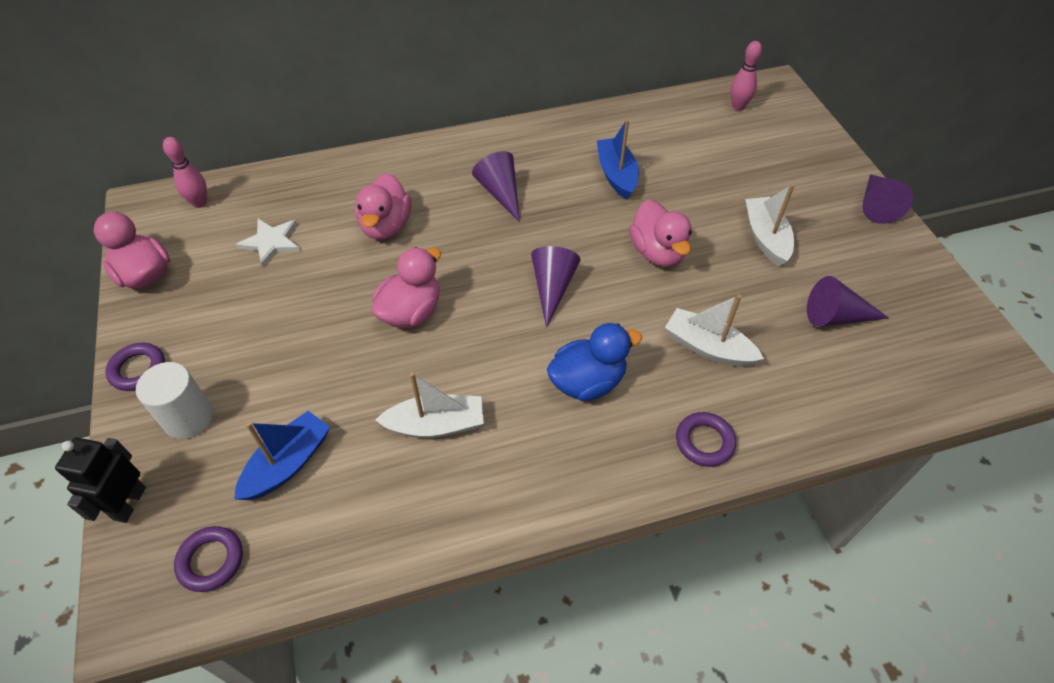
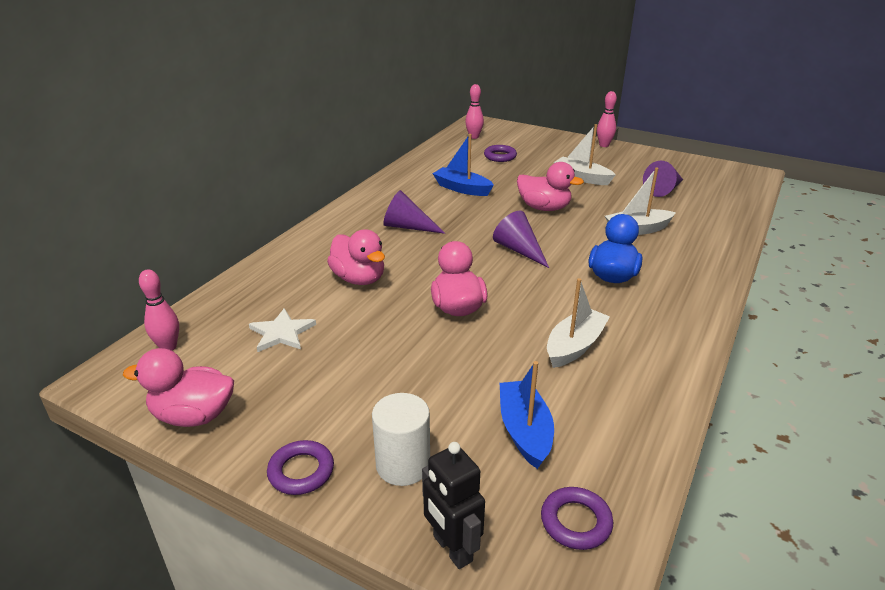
camera: 45 degrees left, 20 degrees down
(704, 442) = (705, 264): purple ring -> purple ring (500, 156)
(876, 205) = (604, 145): purple cone -> pink bowling pin

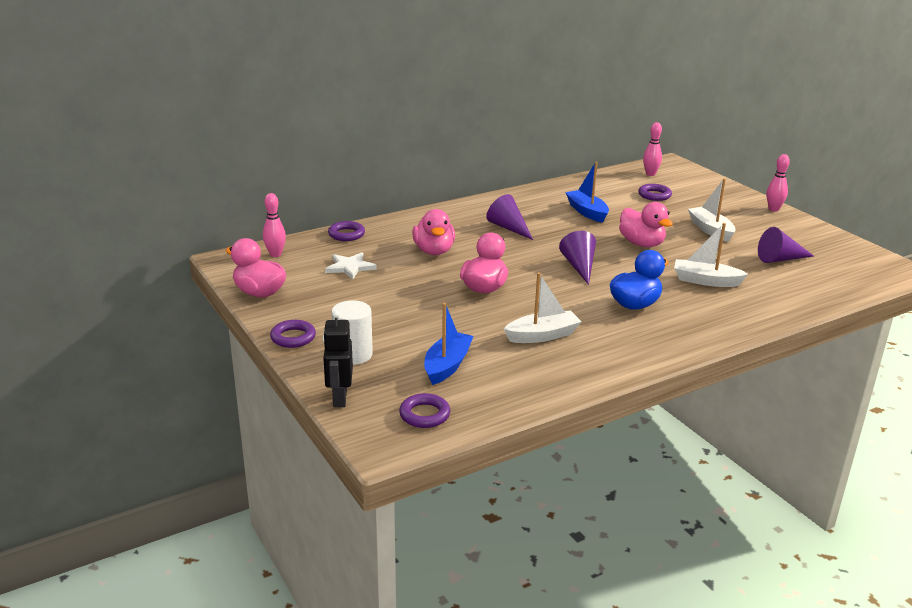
camera: 30 degrees right, 5 degrees down
(238, 289) = (346, 234): none -> purple ring

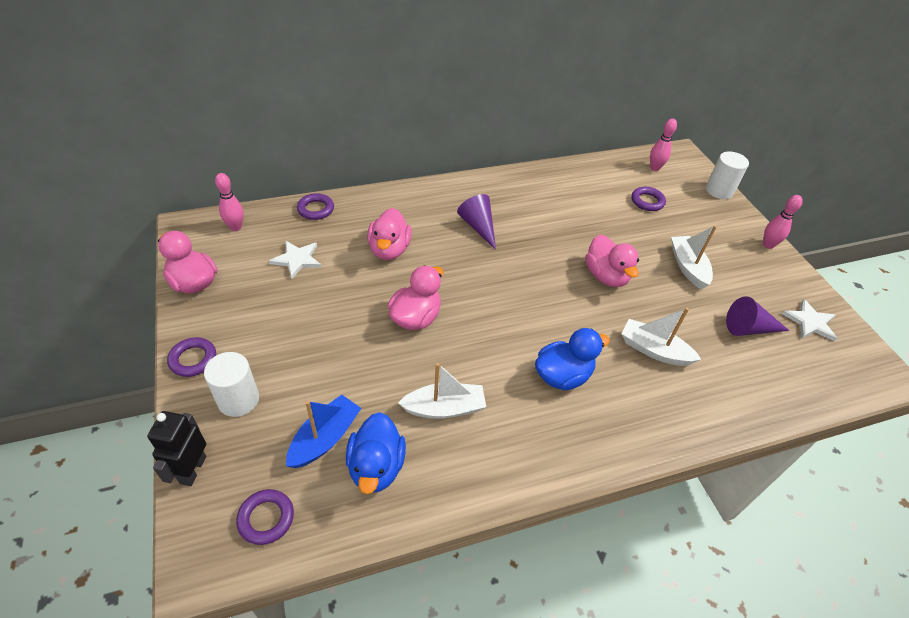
camera: 10 degrees right, 20 degrees up
(503, 375) = (376, 467): none -> blue duck
(579, 266) = (527, 301): purple cone -> none
(587, 212) = (567, 216): blue boat -> none
(715, 181) = (719, 190): none -> white cylinder
(829, 249) = (810, 322): none -> white star

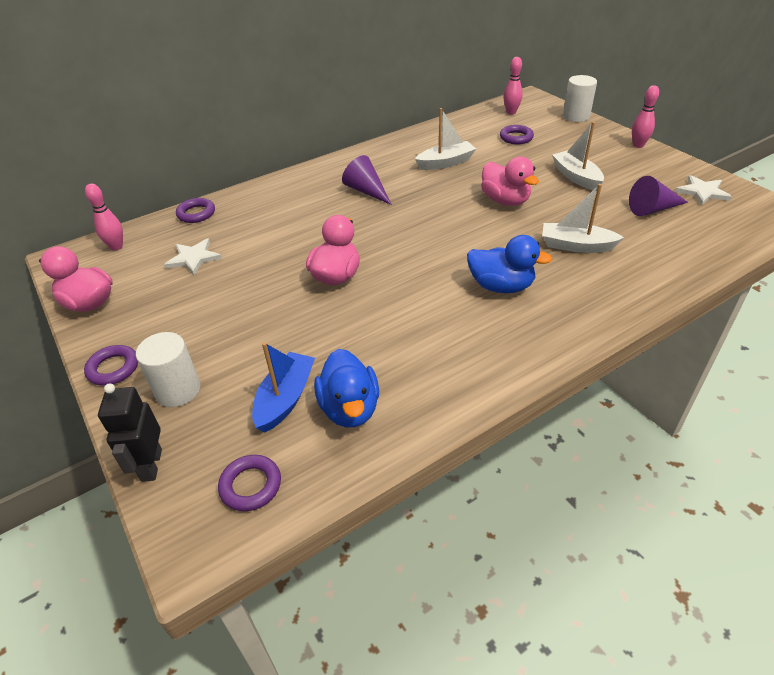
camera: 10 degrees left, 5 degrees down
(389, 250) = (286, 228): pink duck -> none
(444, 408) = (398, 341): white boat -> white boat (446, 163)
(562, 375) = (501, 286): blue duck -> blue duck turned 60 degrees clockwise

